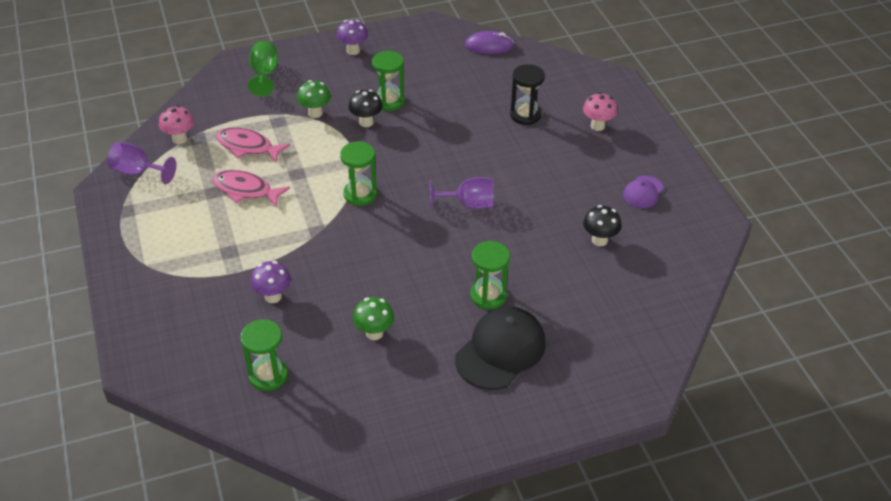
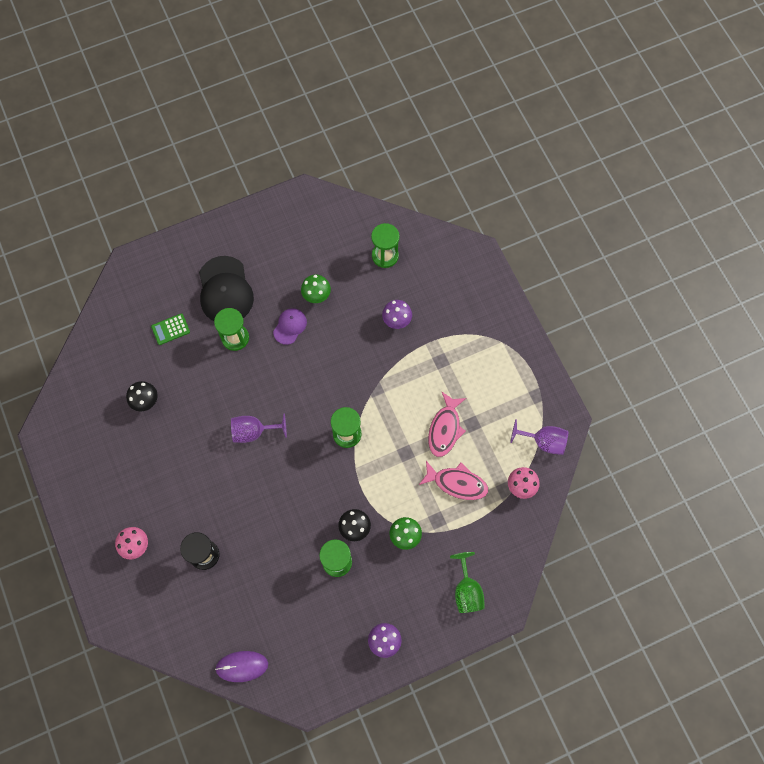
camera: 175 degrees right, 25 degrees up
(245, 190) = (445, 429): pink fish -> pink fish turned 90 degrees clockwise
(500, 350) = (225, 290): black cap -> black cap turned 45 degrees counterclockwise
(574, 311) = (170, 329): none -> green calculator
(643, 192) = (104, 461): purple cap -> purple cap (290, 326)

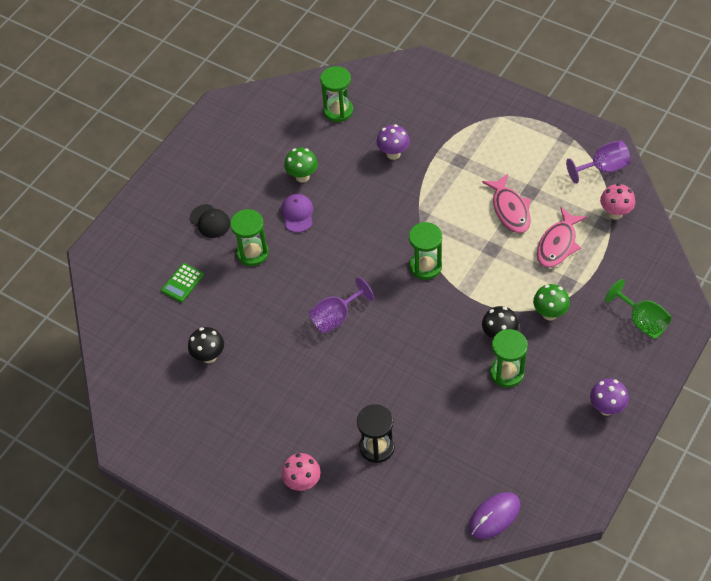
camera: 30 degrees left, 15 degrees down
(225, 290) = (210, 221): black cap -> black cap, size x0.53
(457, 483) = (558, 244): pink fish -> pink fish turned 135 degrees clockwise

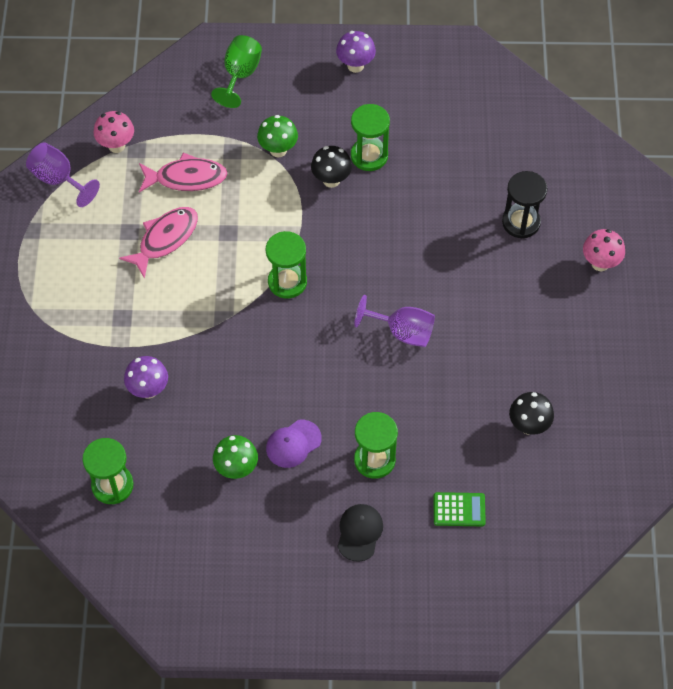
camera: 125 degrees left, 5 degrees up
(494, 516) = (522, 102): purple mouse -> none

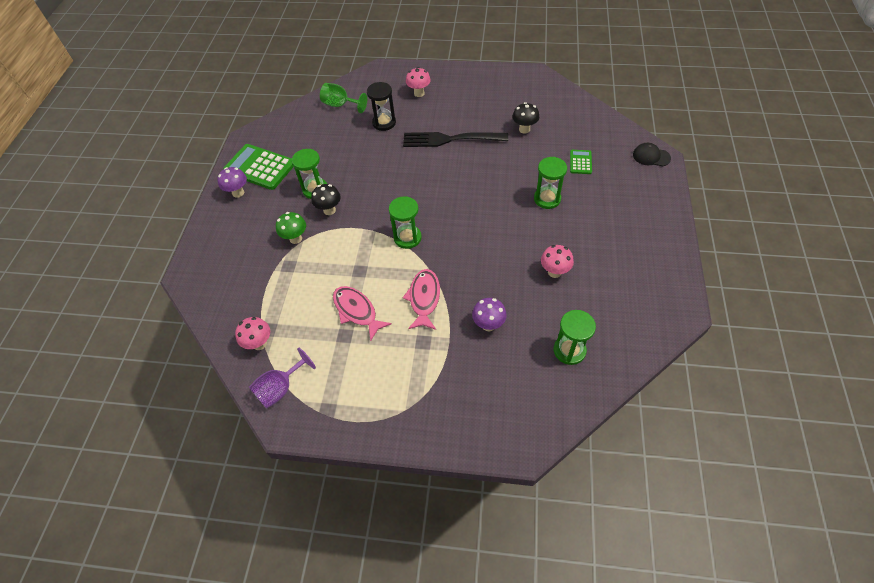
camera: 80 degrees left, 5 degrees down
(187, 178) = (304, 295): pink fish -> pink fish (424, 298)
(236, 469) = (554, 272): green mushroom -> pink mushroom
(240, 75) = (221, 259): green goblet -> green goblet (340, 105)
(293, 444) = (535, 240): purple cap -> none
(359, 532) = (599, 209): black cap -> black cap (651, 156)
(402, 332) = (454, 180): purple goblet -> none
(407, 79) = (260, 167): none -> green calculator
(493, 320) = (451, 139): none -> black fork

